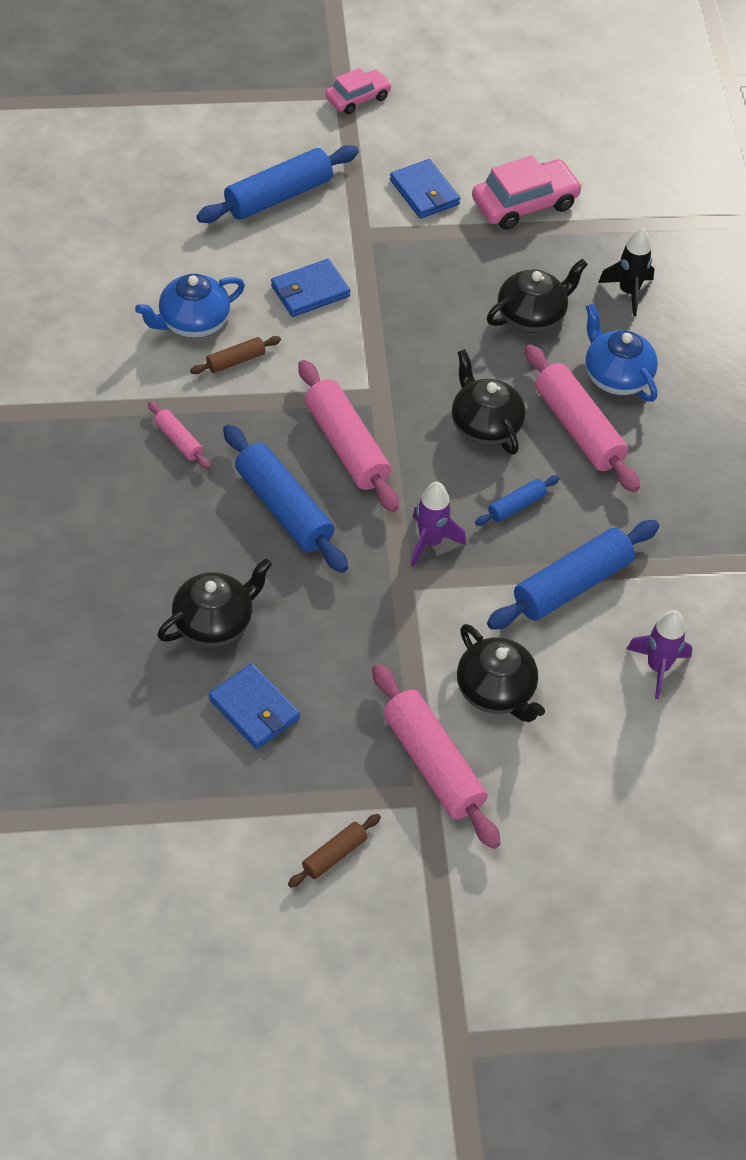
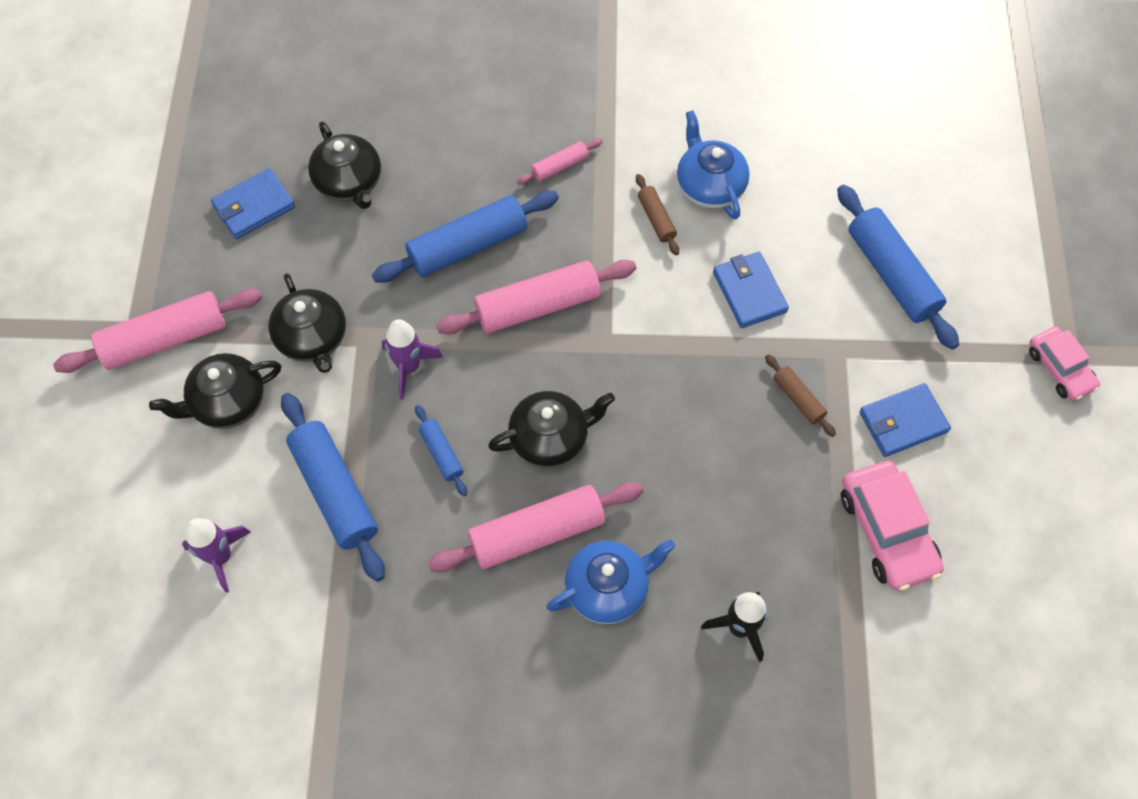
camera: 100 degrees right, 10 degrees up
(334, 855) = (99, 254): brown rolling pin -> brown rolling pin (798, 399)
(532, 316) = (705, 511): black teapot -> black teapot (313, 339)

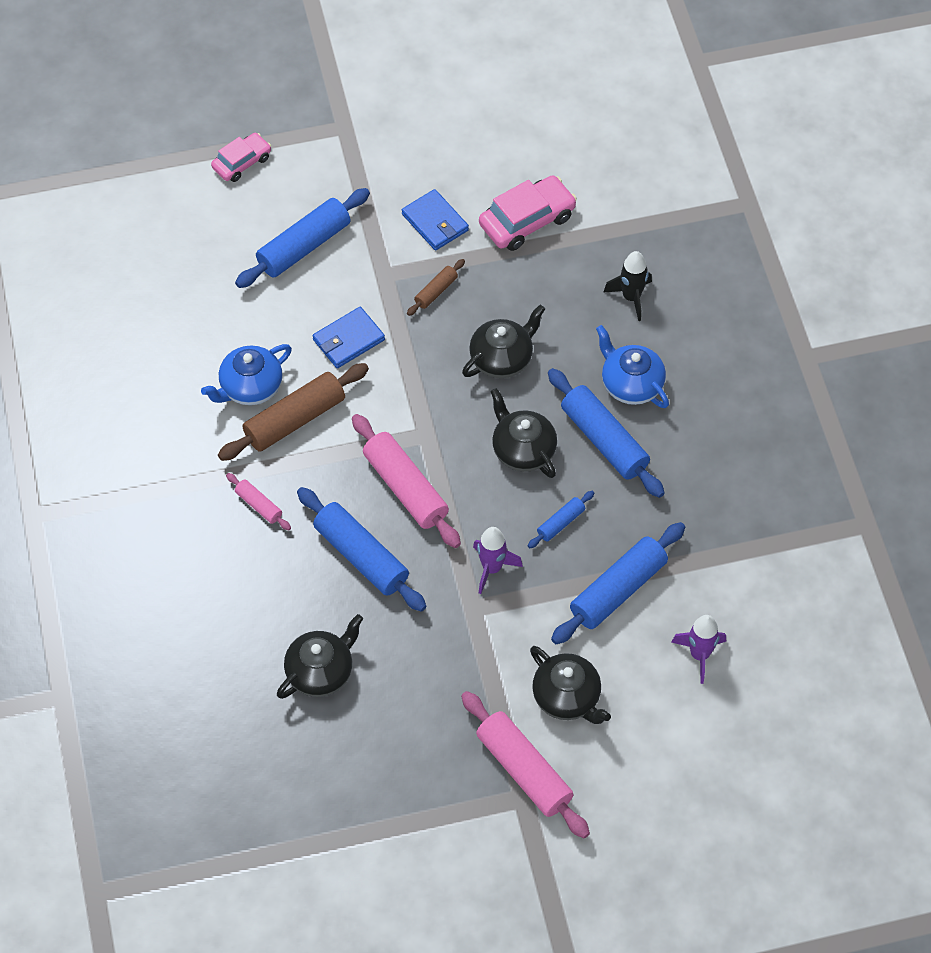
camera: 105 degrees left, 5 degrees down
(254, 206) = (368, 744): blue wallet -> none
(313, 339) = (488, 650): black teapot -> black teapot (502, 358)
(537, 533) = (604, 440): pink rolling pin -> blue rolling pin
(656, 219) = (294, 420): brown rolling pin -> brown rolling pin, size x2.01
(1060, 368) = (359, 131): pink car -> pink car (242, 162)

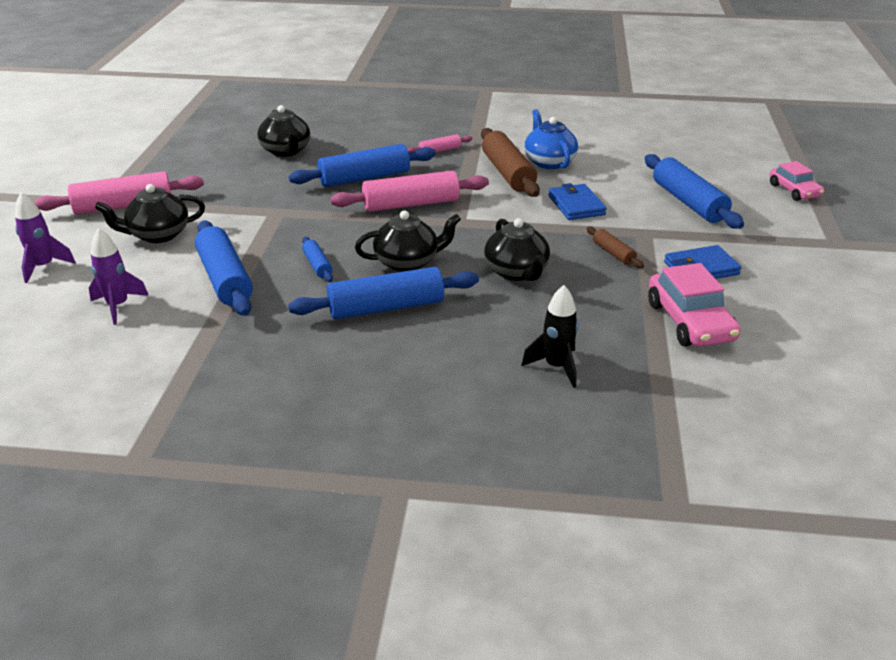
camera: 110 degrees right, 25 degrees down
(492, 568) = (304, 226): purple rocket -> purple rocket (44, 267)
(631, 384) = (442, 339): blue teapot -> none

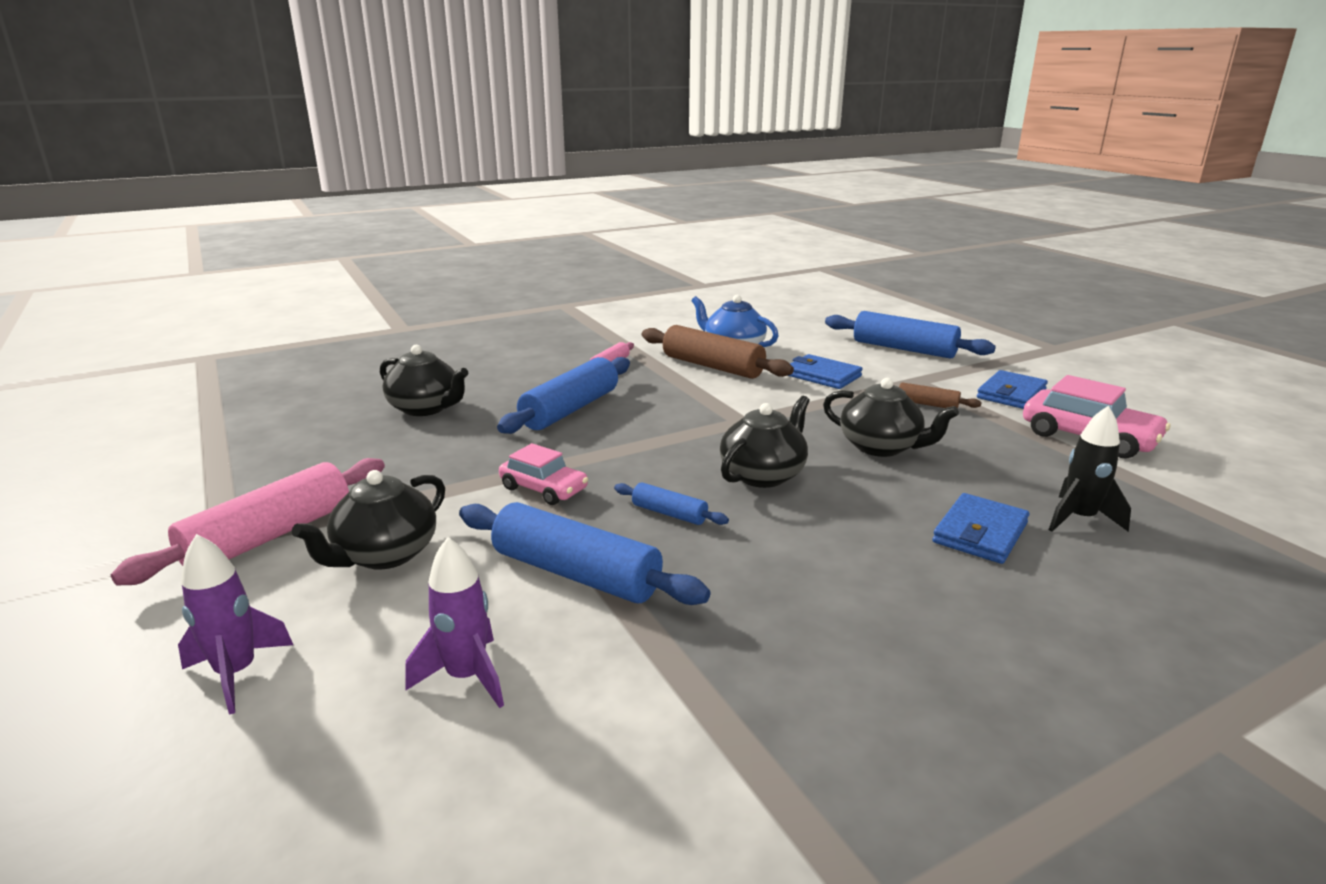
camera: 35 degrees left, 10 degrees down
(386, 307) = (824, 528): blue rolling pin -> none
(411, 204) = (666, 419): pink rolling pin -> none
(473, 348) = (980, 533): none -> blue wallet
(794, 190) = (957, 321): pink car -> pink car (544, 489)

